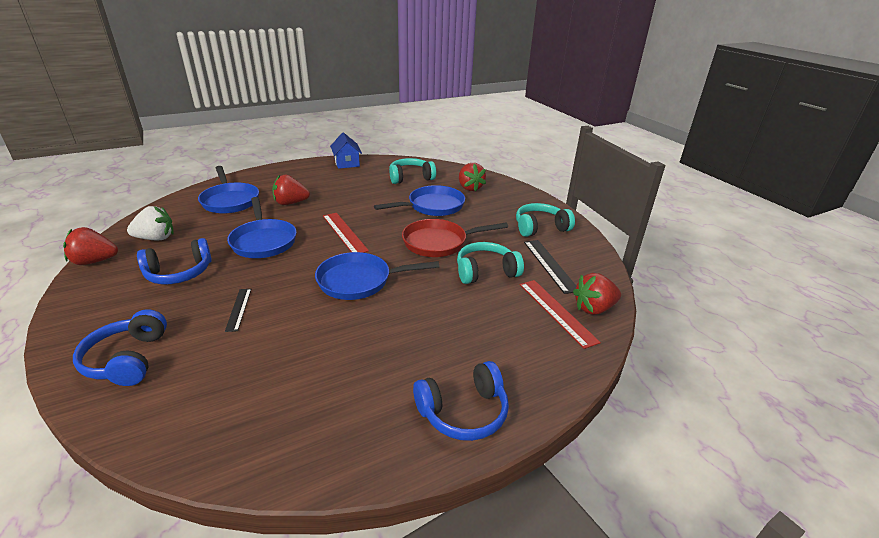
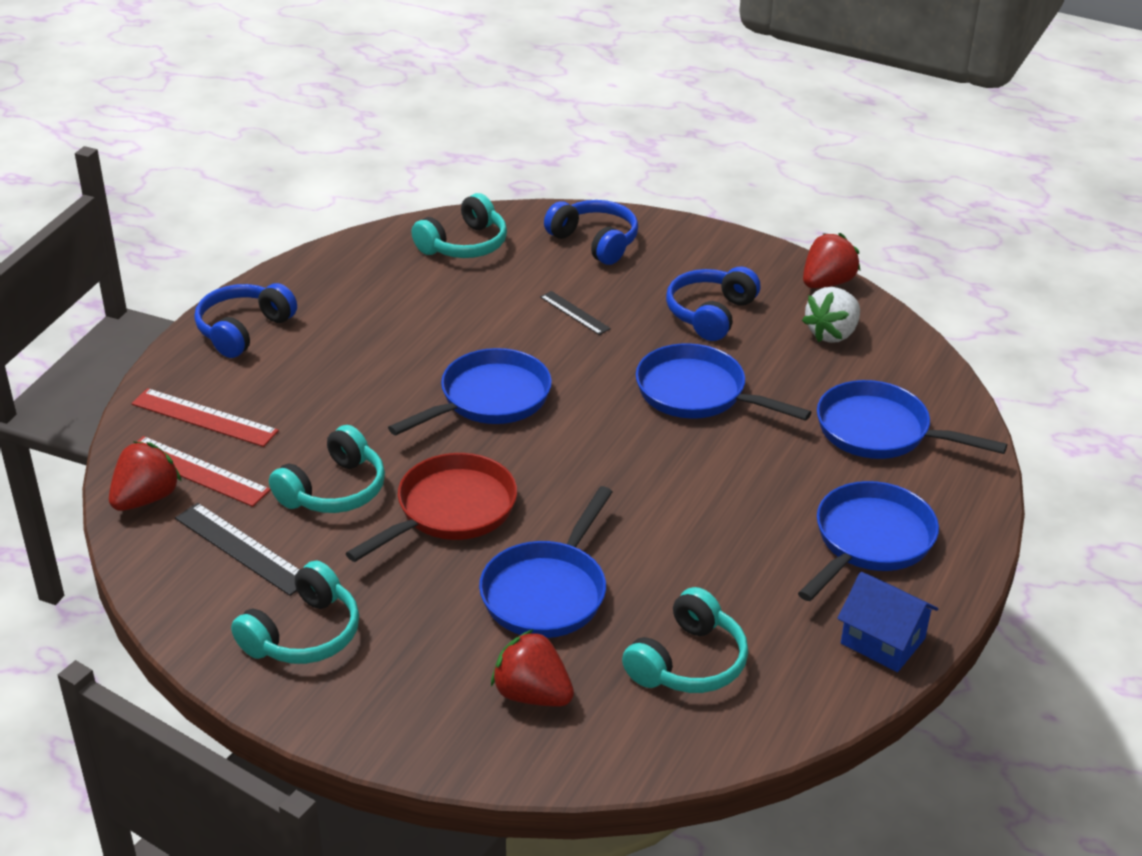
camera: 145 degrees right, 5 degrees up
(206, 413) = (464, 244): none -> turquoise headphones
(291, 203) = (785, 474): red strawberry -> none
(303, 179) = (870, 541): none -> blue pan
(344, 233) = (613, 459): red ruler -> red ruler (204, 417)

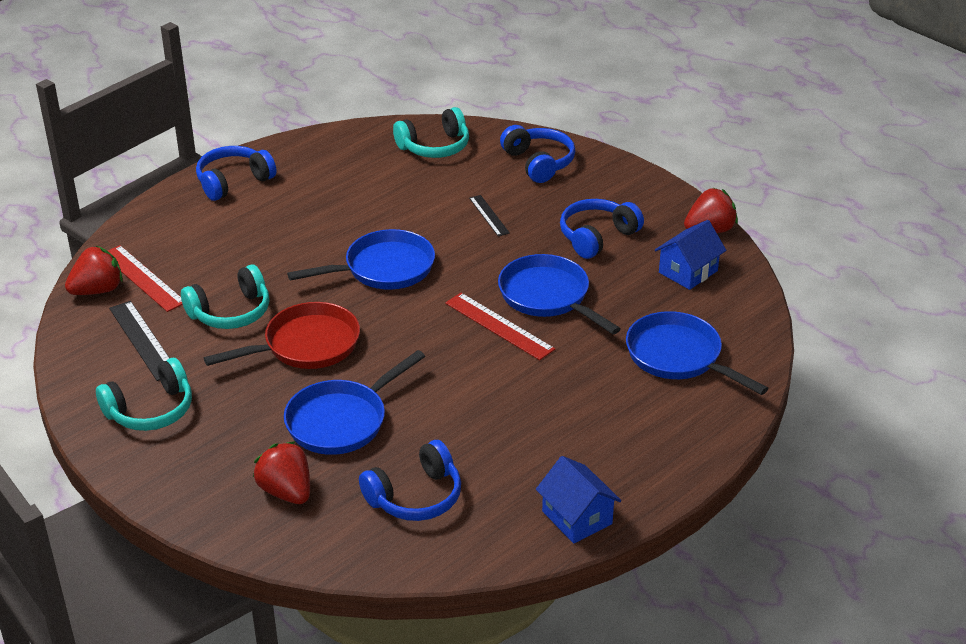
camera: 20 degrees right, 0 degrees up
(204, 417) = (170, 240): red ruler -> red ruler (499, 326)
(688, 662) = (415, 496): turquoise headphones -> blue headphones
(832, 334) = (688, 271): white strawberry -> blue house
(870, 541) = (615, 440): blue pan -> none

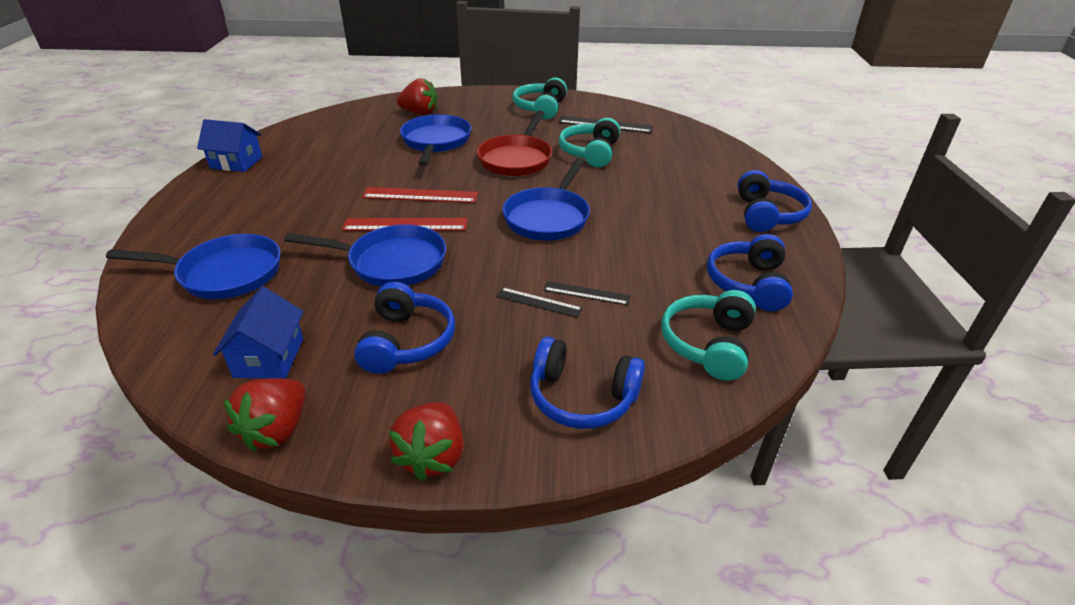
camera: 135 degrees right, 0 degrees up
(97, 290) = (679, 129): red strawberry -> red strawberry (433, 456)
(143, 278) = (672, 143): red ruler -> red ruler (420, 195)
(415, 496) = (347, 135): blue headphones -> blue headphones (748, 284)
(452, 204) = (586, 293): none -> black ruler

